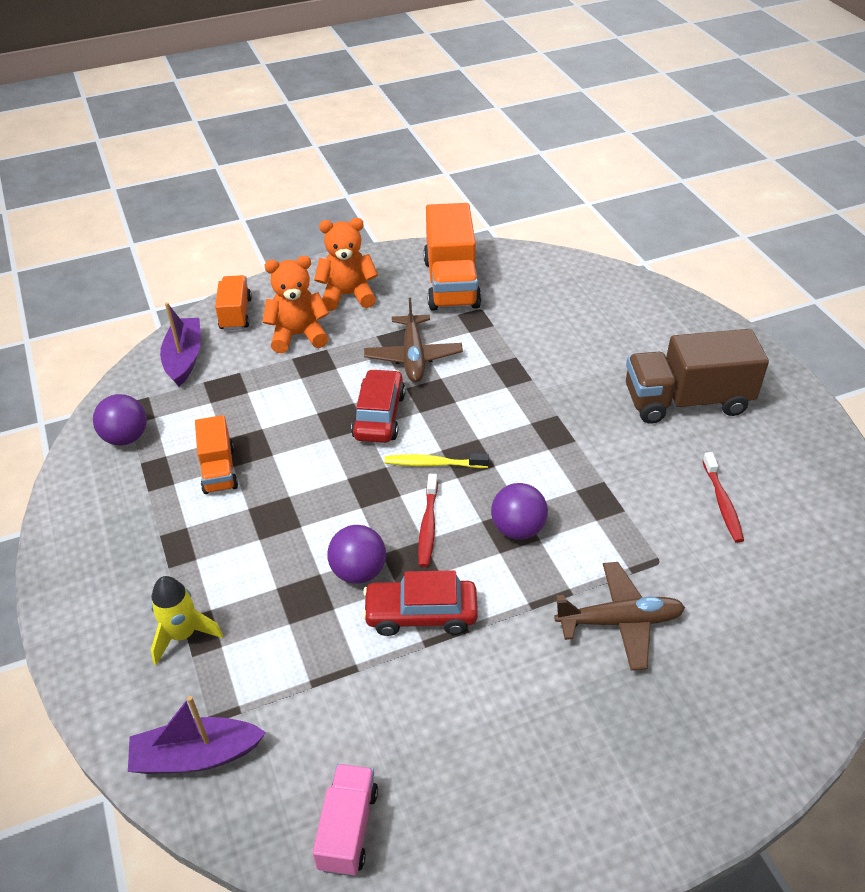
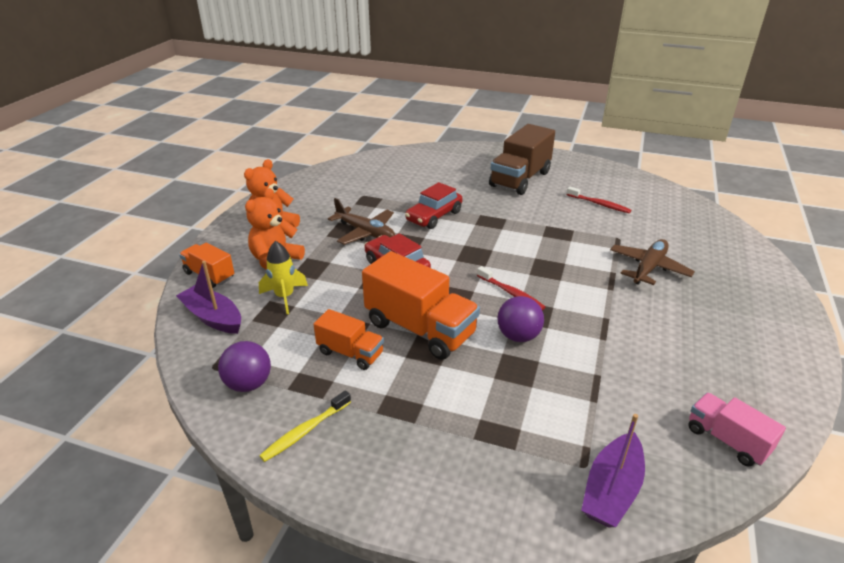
camera: 50 degrees left, 10 degrees down
(183, 635) = (489, 444): yellow rocket -> yellow rocket (285, 297)
(421, 614) = (579, 329): red car -> red car (434, 216)
(433, 464) = (463, 268): yellow toothbrush -> yellow toothbrush (305, 431)
(451, 283) = (326, 193): orange truck -> orange truck (420, 329)
(518, 529) = (549, 266): purple ball -> none

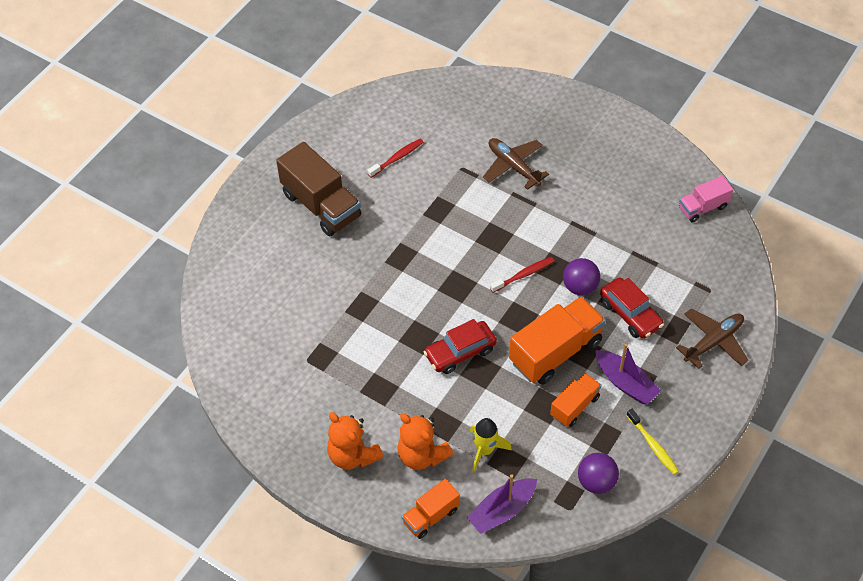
camera: 75 degrees left, 20 degrees up
(365, 232) = (389, 369): brown plane -> brown plane (713, 342)
(434, 216) = (376, 302): red car -> red car (630, 314)
(611, 490) = (729, 282): purple boat -> purple boat (625, 383)

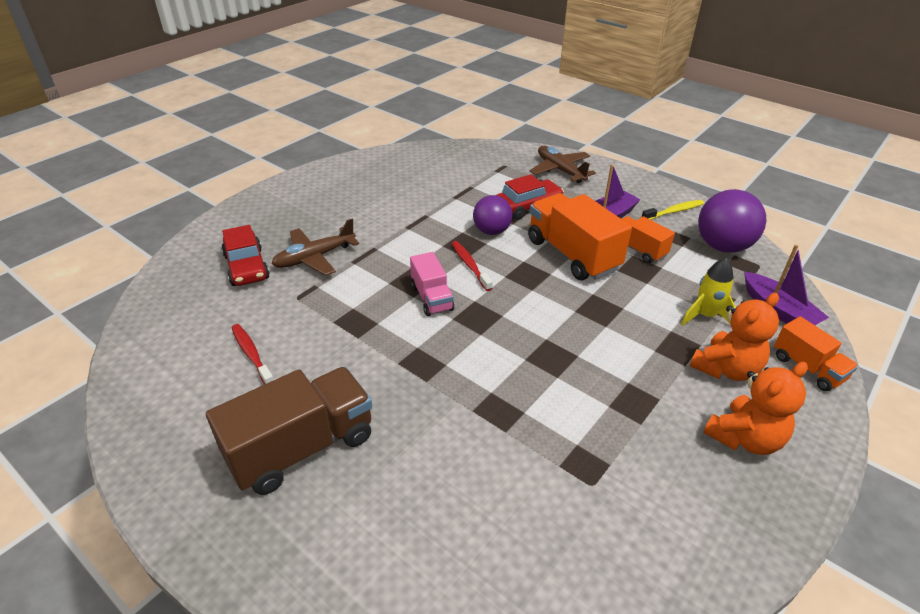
camera: 85 degrees left, 15 degrees down
(460, 352) = (574, 323): red car -> red car (247, 267)
(596, 482) = (722, 246): purple ball -> purple ball, size x1.53
(703, 207) = (413, 157): pink truck -> pink truck (431, 298)

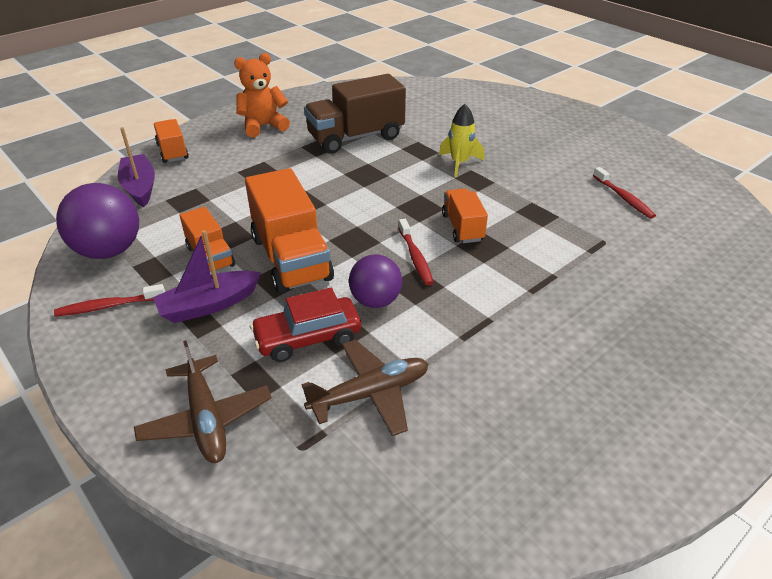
camera: 170 degrees left, 0 degrees up
(247, 267) = (683, 281): red car -> none
(302, 448) = (557, 145): brown truck -> brown truck (356, 137)
(314, 257) = (604, 286): brown plane -> brown plane (370, 394)
(431, 298) = (462, 227): pink truck -> orange truck
(674, 211) = (109, 306): yellow toothbrush -> red toothbrush
(705, 316) = (210, 189): yellow rocket -> yellow rocket (459, 163)
(726, 369) = (235, 156): orange teddy bear -> none

